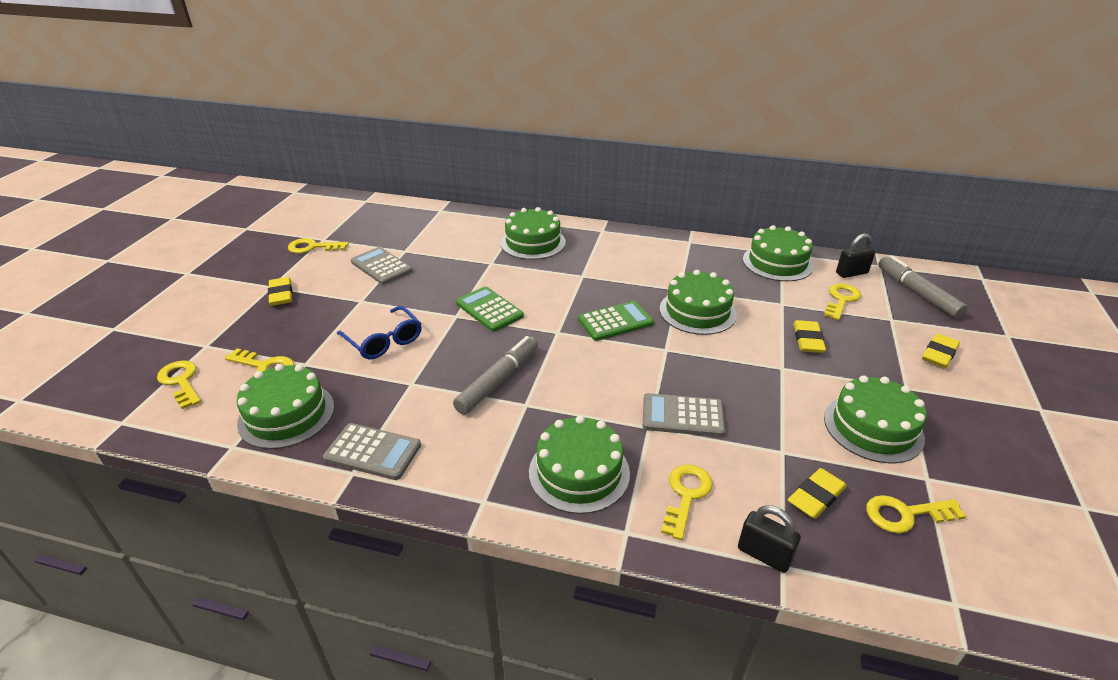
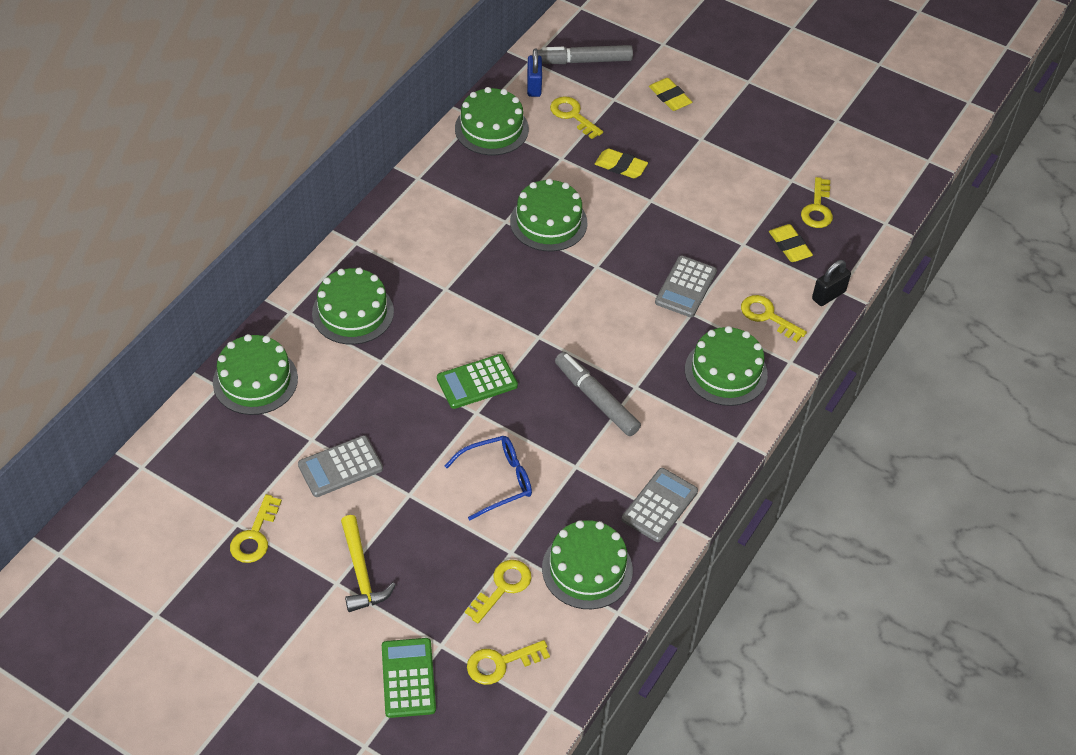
camera: 75 degrees left, 15 degrees up
(281, 294) = (361, 572): yellow eraser -> yellow hammer
(615, 322) = (540, 288): green calculator -> green calculator (408, 678)
(851, 273) = (534, 86): black padlock -> blue padlock
(873, 427) = (736, 181): green cake -> green cake (255, 380)

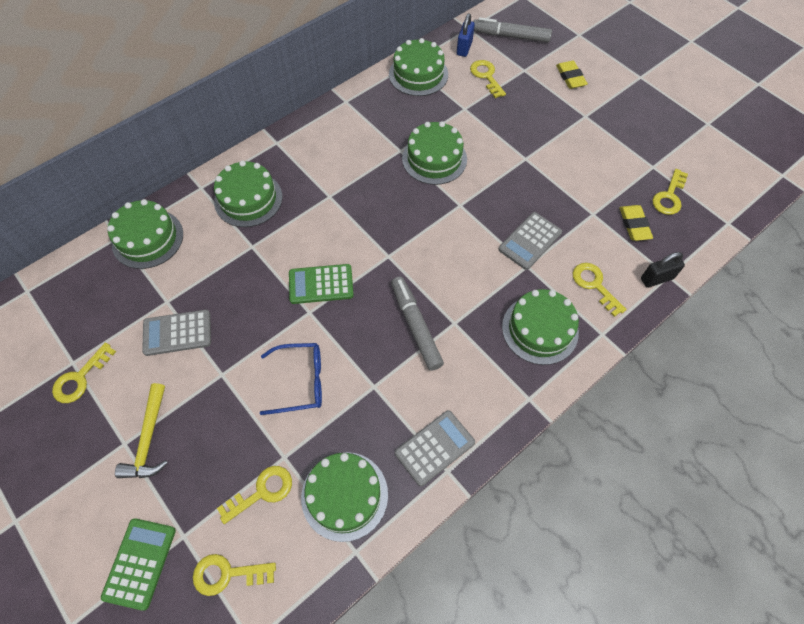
camera: 20 degrees right, 10 degrees up
(620, 166) = (510, 125): yellow eraser -> none

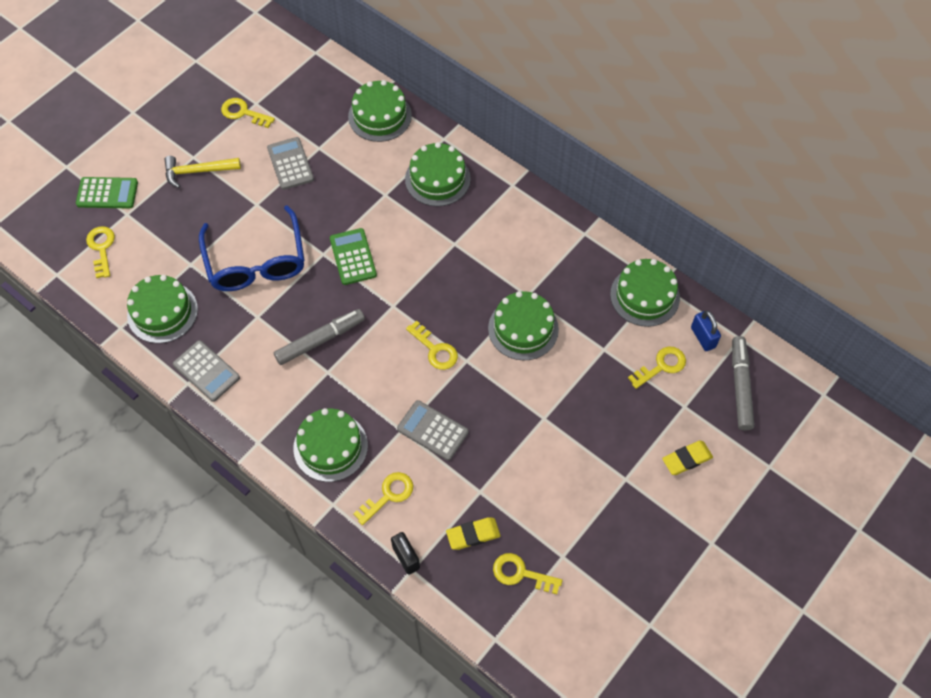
camera: 80 degrees right, 0 degrees up
(262, 492) = (162, 255): yellow key -> yellow key (435, 349)
(300, 381) = (256, 261): blue glasses -> blue glasses, size x1.63
(464, 48) = (703, 337): blue padlock -> blue padlock turned 60 degrees clockwise

